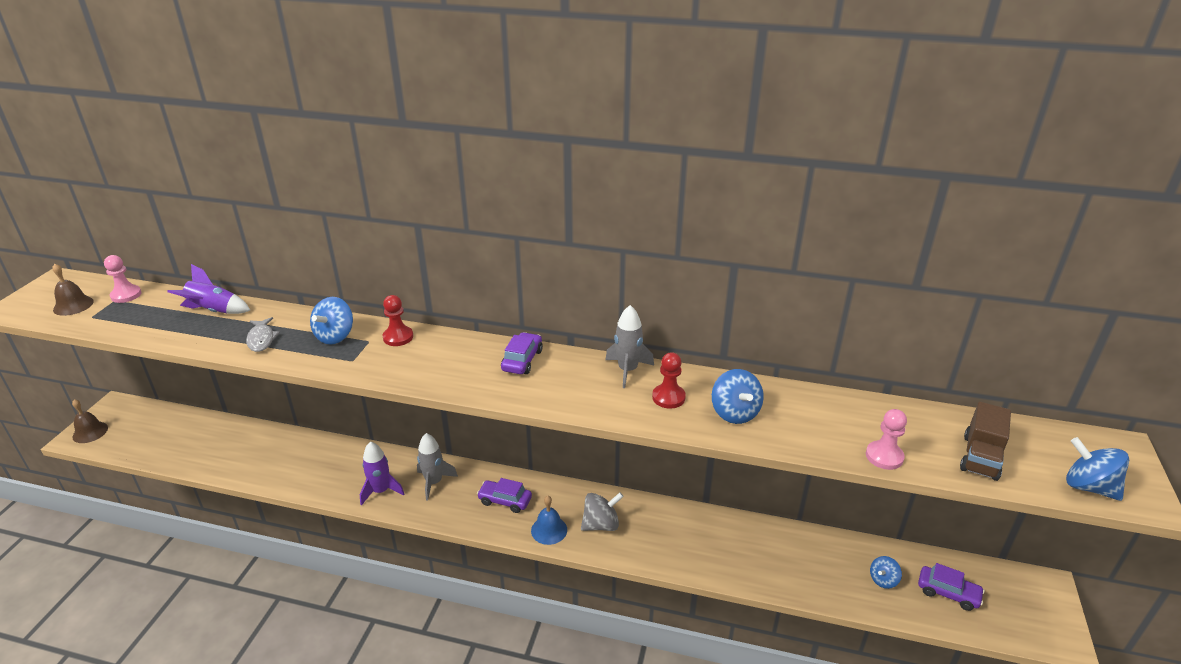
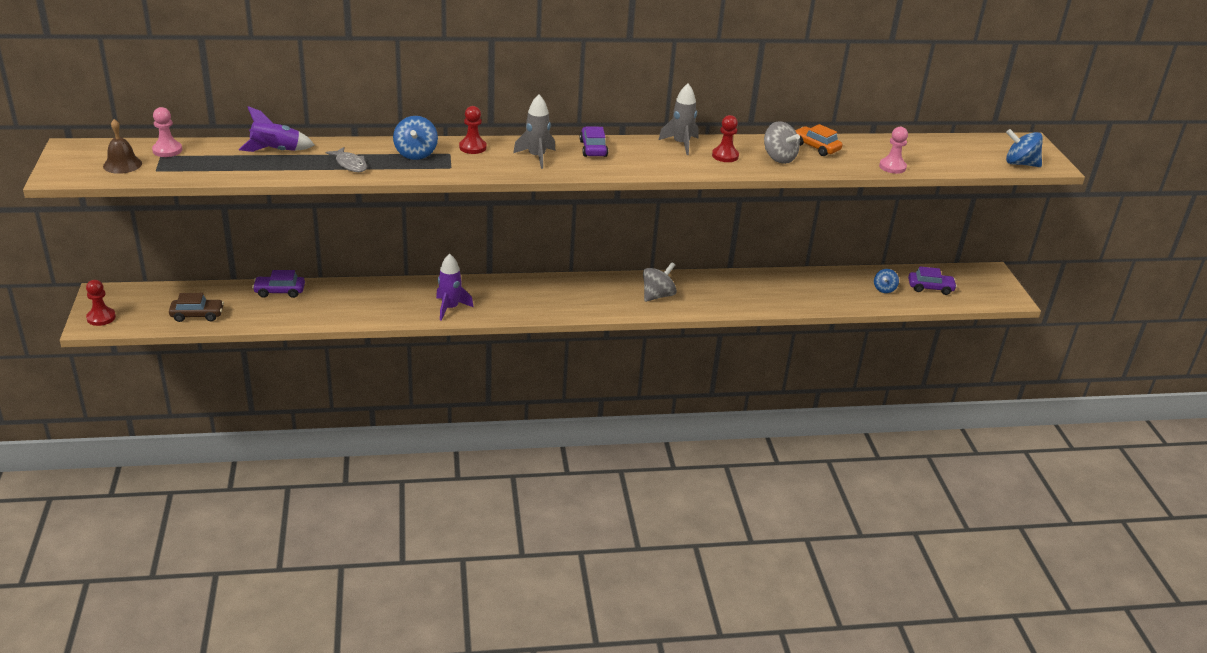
camera: 25 degrees left, 0 degrees up
(90, 432) = (101, 318): brown bell -> red pawn
(163, 447) = (197, 315): none -> brown car
(434, 482) = (493, 294): grey rocket -> grey rocket (536, 157)
(505, 501) = (566, 295): purple car -> purple car (279, 291)
(549, 530) = (618, 306): blue bell -> none
(734, 413) = (778, 158): blue spinning top -> grey spinning top
(794, 404) = (816, 147): none -> orange car
(980, 457) = (951, 158): brown truck -> none

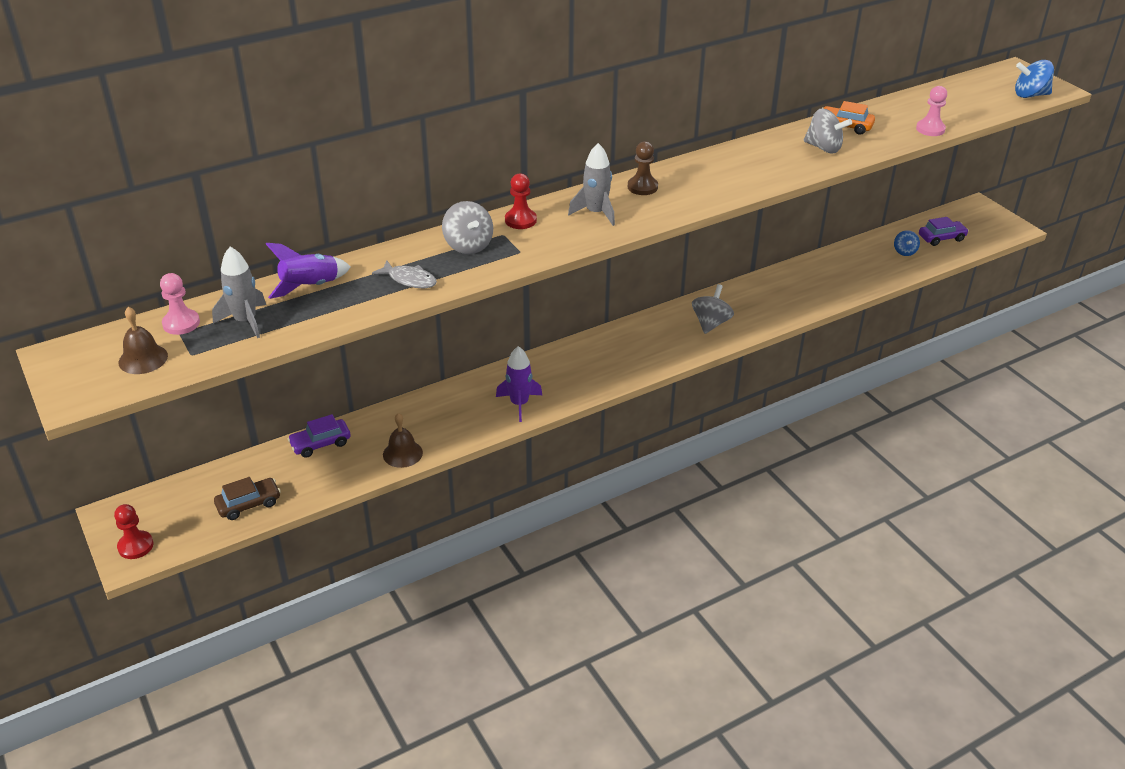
camera: 20 degrees left, 5 degrees up
(333, 315) = (402, 453): none -> brown bell
(416, 154) = (468, 245): blue spinning top -> grey spinning top
(593, 149) = (642, 187): purple car -> brown pawn
(681, 144) = (721, 157): grey rocket -> grey rocket (245, 321)
(725, 156) = (773, 159): red pawn -> none

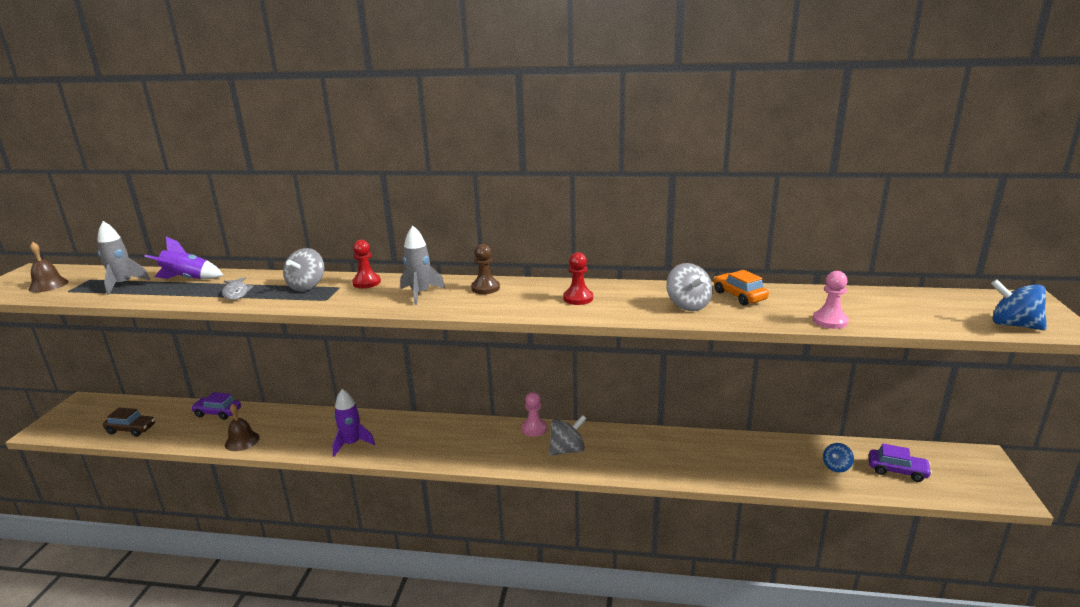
camera: 40 degrees right, 15 degrees down
(135, 546) = (56, 424): red pawn -> red pawn (578, 298)
(181, 323) = (100, 275): pink pawn -> pink pawn (534, 428)

